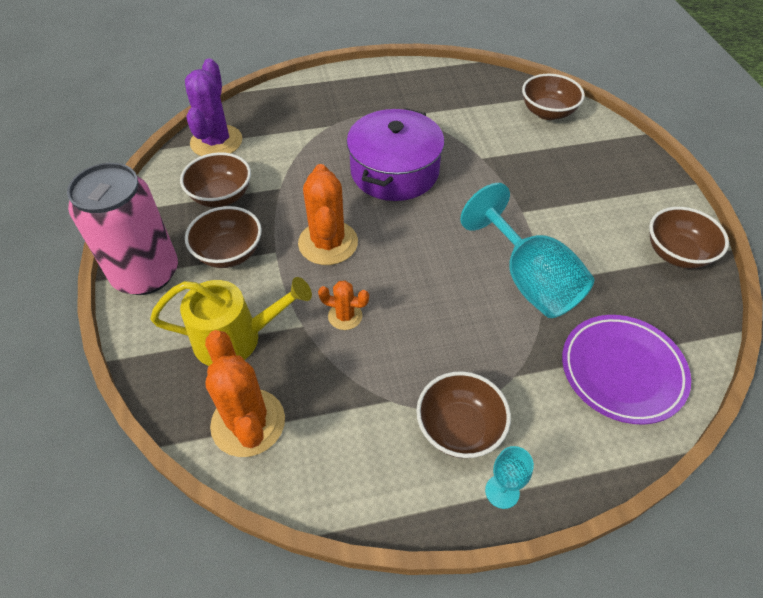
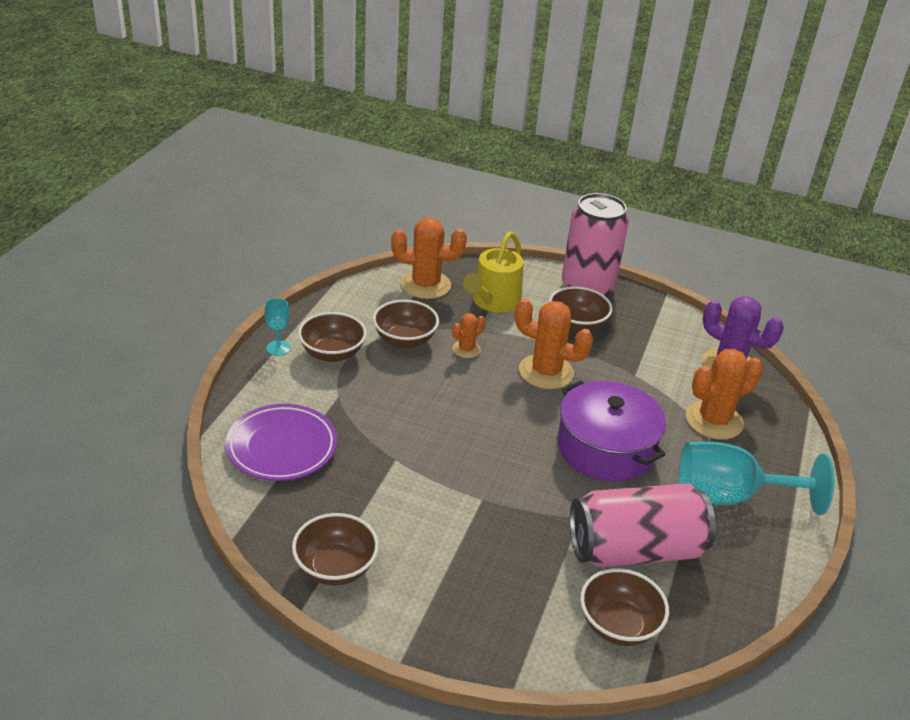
camera: 120 degrees right, 15 degrees down
(221, 196) = (648, 343): brown bowl -> brown bowl (405, 340)
(303, 130) = (714, 420): none -> orange cactus
(480, 125) = (635, 549): none -> pink can
(529, 280) = (406, 453): turquoise goblet -> turquoise goblet (729, 497)

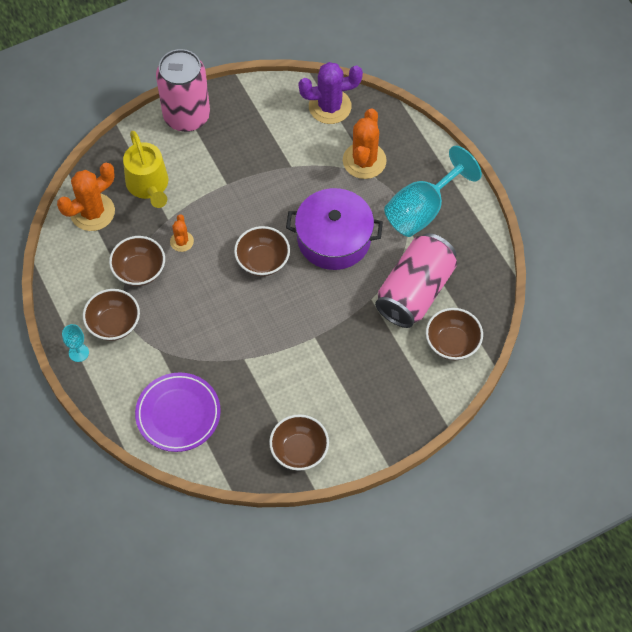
camera: 45 degrees left, 25 degrees up
(546, 372) = (244, 214): orange cactus -> none
(577, 325) = (217, 157): brown bowl -> brown bowl (262, 261)

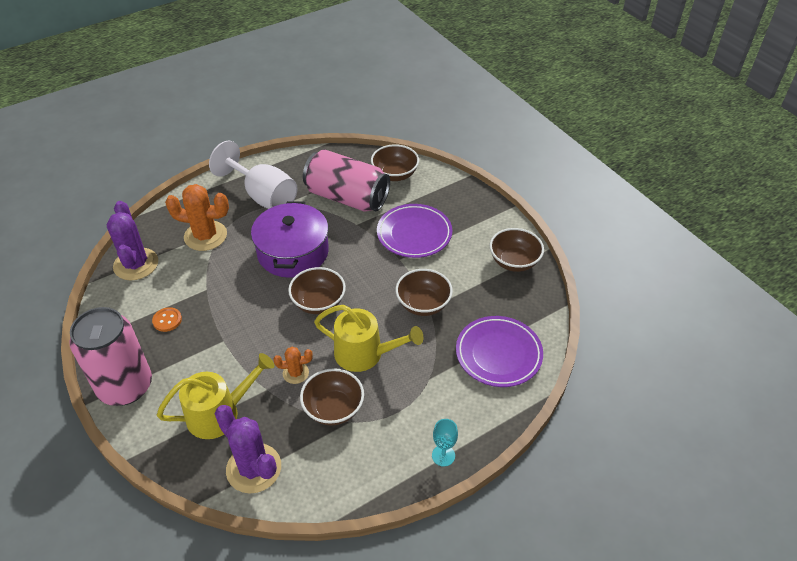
camera: 95 degrees left, 15 degrees down
(92, 212) = (254, 468): orange cactus -> purple cactus
(114, 324) = (403, 425): brown bowl -> brown bowl (423, 304)
(195, 298) = (364, 354): none -> yellow watering can
(256, 138) = (167, 320): none -> orange button
(351, 355) = (414, 234): none -> purple plate
(422, 210) = (263, 196): turquoise goblet -> white goblet

